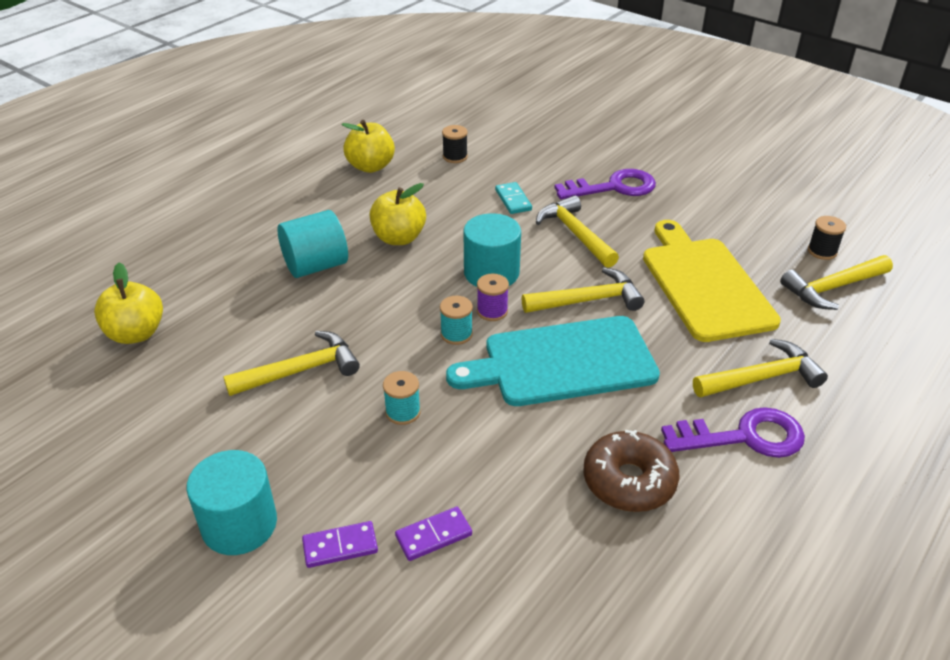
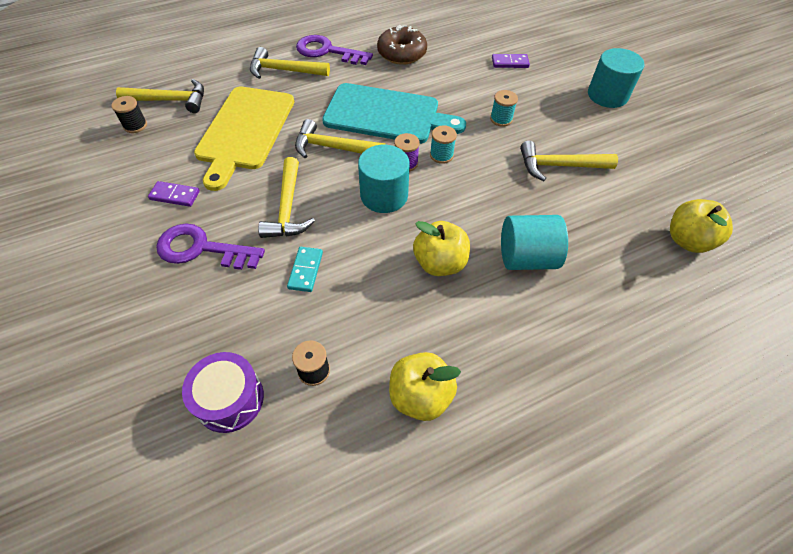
camera: 155 degrees left, 15 degrees up
(340, 546) = (557, 72): purple domino -> purple domino (175, 195)
(499, 133) = (230, 399): none -> purple drum

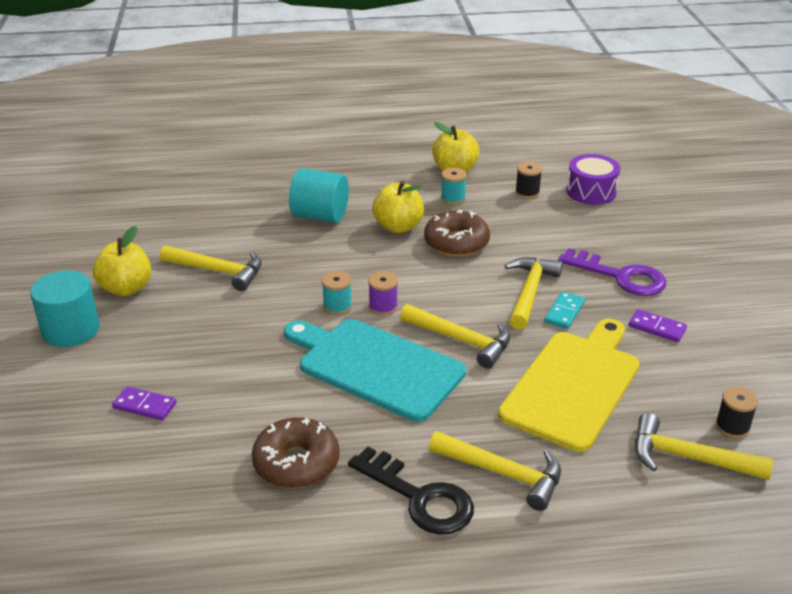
camera: 160 degrees left, 20 degrees down
(305, 270) = (521, 244): turquoise domino -> turquoise domino (564, 312)
(327, 51) = (419, 497): purple key -> black key
(372, 254) = (456, 243): none -> brown donut
(384, 195) = (423, 283): turquoise cylinder -> none
(501, 119) = (234, 330): turquoise spool -> turquoise spool (453, 199)
(687, 240) = (170, 200): yellow apple -> yellow apple (126, 288)

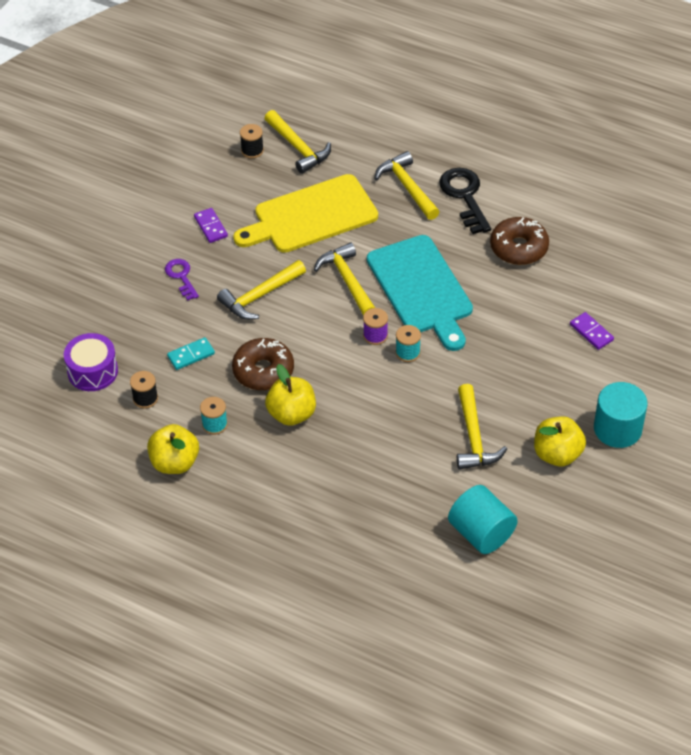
camera: 145 degrees left, 15 degrees up
(218, 271) = (474, 437): yellow hammer -> yellow hammer turned 150 degrees counterclockwise
(320, 216) = (345, 463): turquoise cylinder -> turquoise cylinder (481, 533)
(564, 312) = (255, 268): turquoise domino -> turquoise domino (191, 355)
(620, 276) = (181, 277): purple key -> purple key, size x0.60

